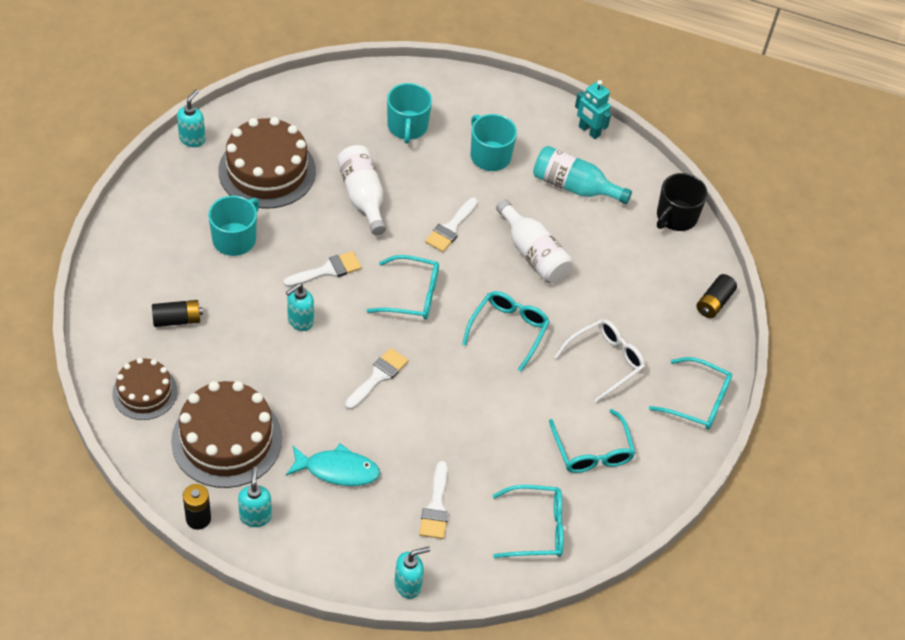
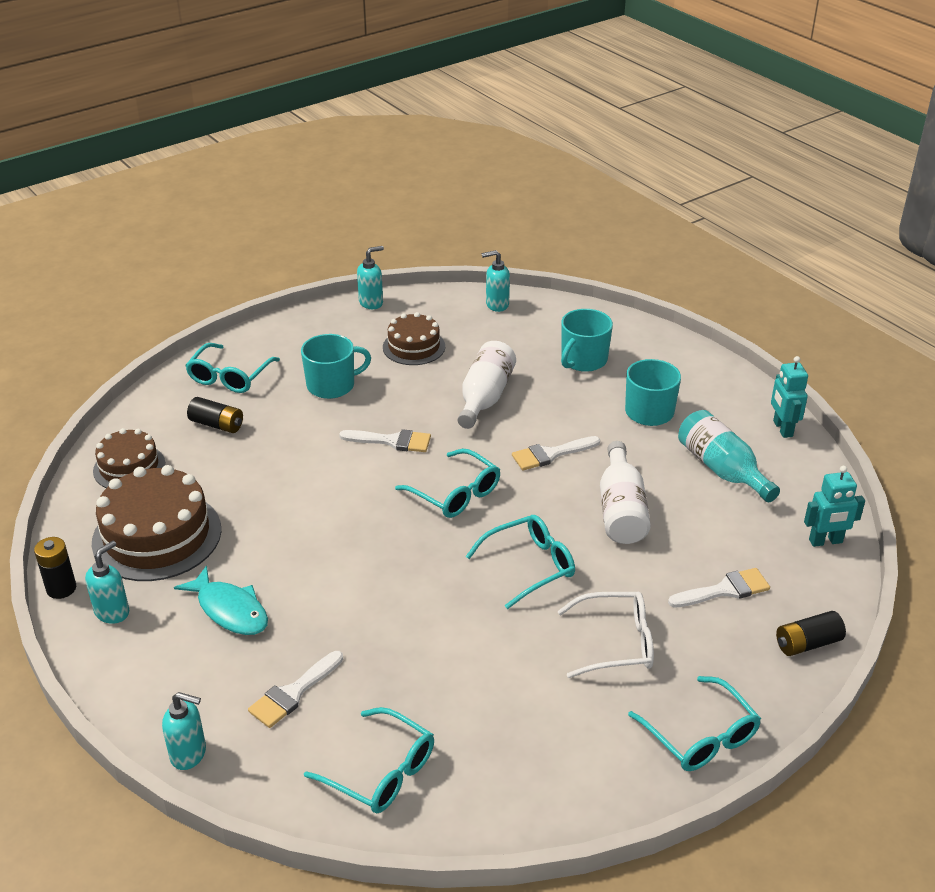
camera: 40 degrees right, 15 degrees down
(267, 171) = (414, 347): brown cake -> brown cake, size x0.59
(300, 321) = (324, 470): turquoise soap dispenser -> turquoise soap dispenser (496, 305)
(378, 376) = (352, 548): white brush -> white brush (725, 590)
(592, 451) = (520, 726): turquoise glasses -> turquoise glasses (229, 377)
(676, 217) = (825, 541): black mug -> turquoise robot

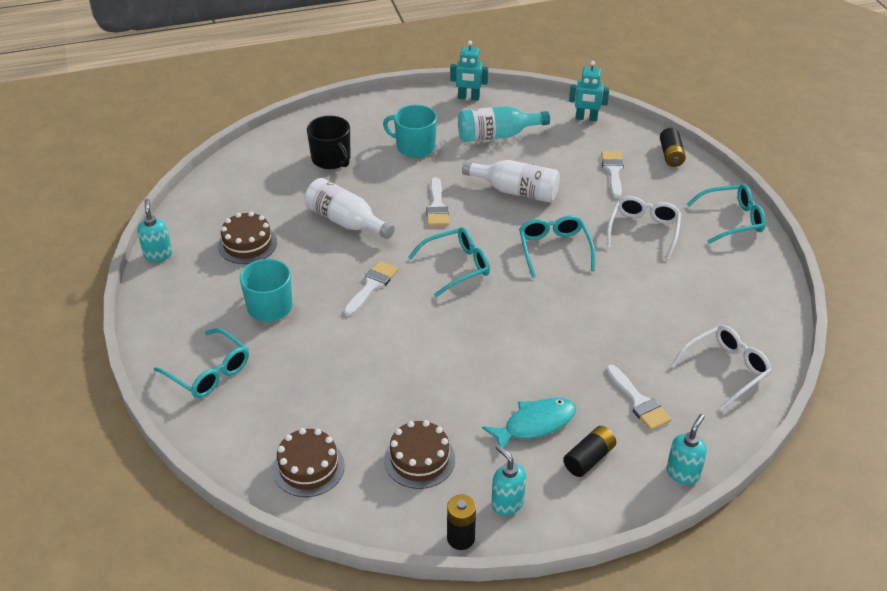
camera: 70 degrees left, 5 degrees up
(157, 536) = (419, 459): brown cake -> brown cake, size x0.59
(217, 425) = (280, 393): black battery -> black battery (589, 458)
(381, 772) = (726, 369): turquoise glasses -> white glasses
(496, 305) = (221, 183): turquoise soap dispenser -> none
(583, 360) = (331, 159): turquoise mug -> black mug
(825, 541) = (586, 118): turquoise robot -> turquoise robot turned 90 degrees clockwise

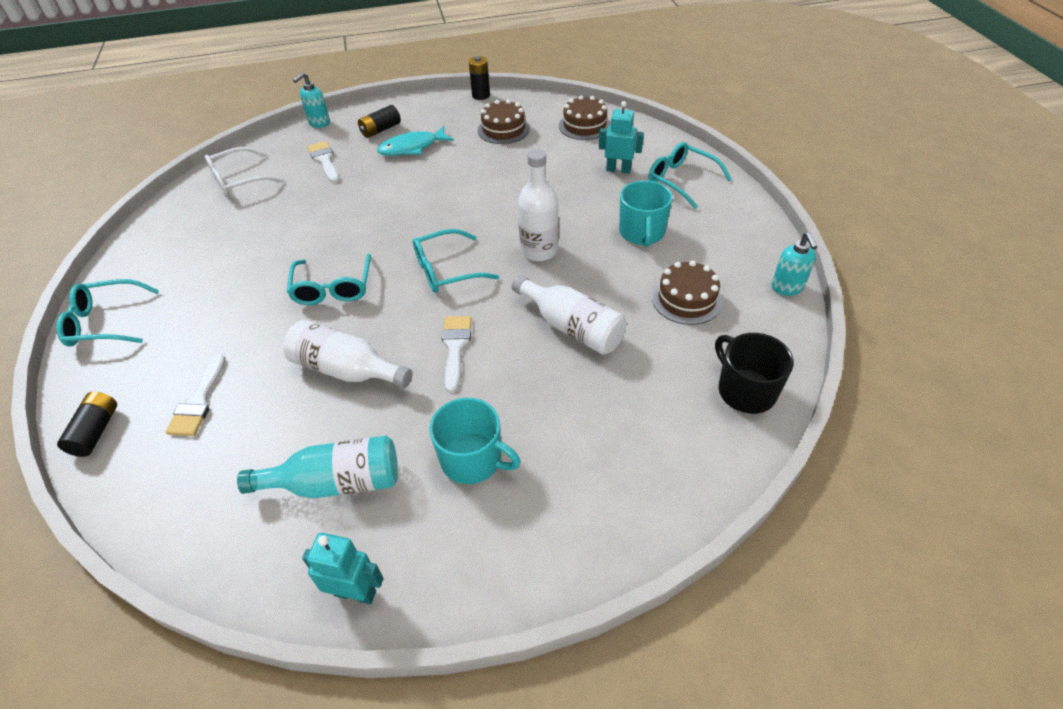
camera: 175 degrees left, 5 degrees up
(331, 159) = (602, 436): black mug -> black mug (745, 390)
(372, 286) = (539, 250): white brush -> white bottle
(507, 503) = (446, 109): turquoise soap dispenser -> none
(586, 118) = (171, 522): turquoise robot -> turquoise robot (618, 170)
(643, 230) = (219, 310): white glasses -> none

